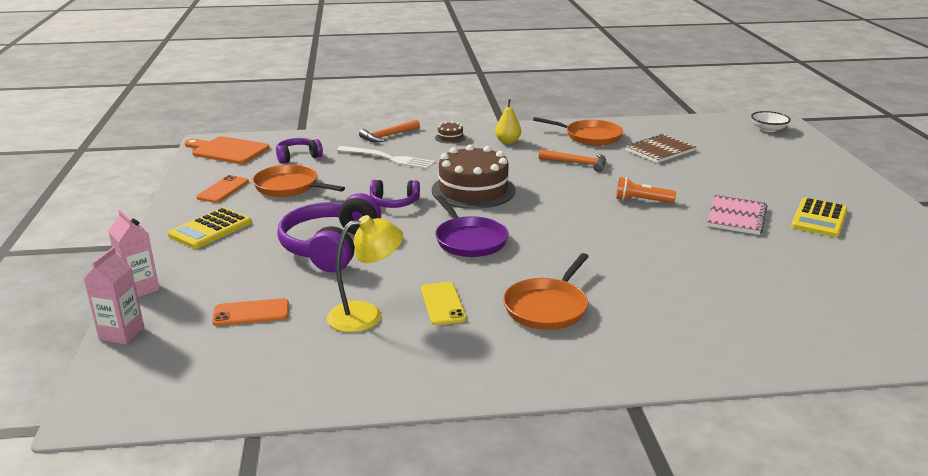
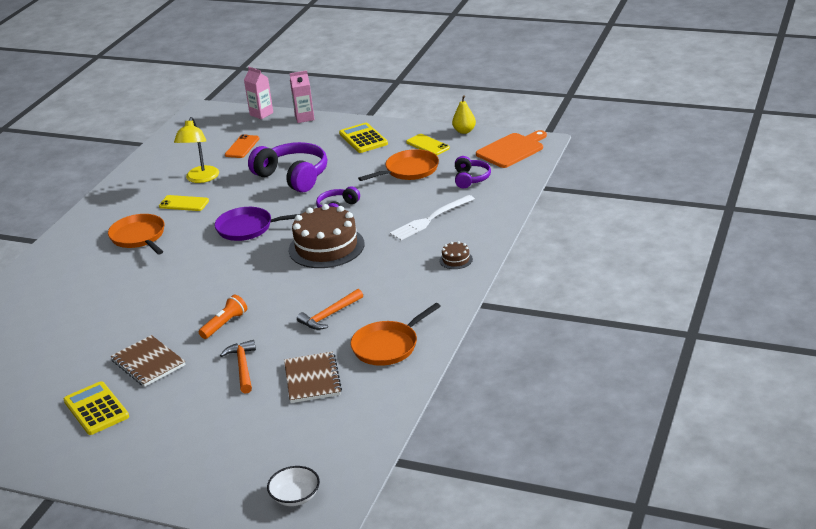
camera: 120 degrees right, 5 degrees up
(223, 190) = (427, 145): orange phone -> yellow phone
(388, 136) = (487, 227): orange hammer -> orange hammer (242, 367)
(507, 142) = (417, 290): yellow pear -> yellow pear (464, 131)
(736, 217) = (148, 363): pink notebook -> brown notebook

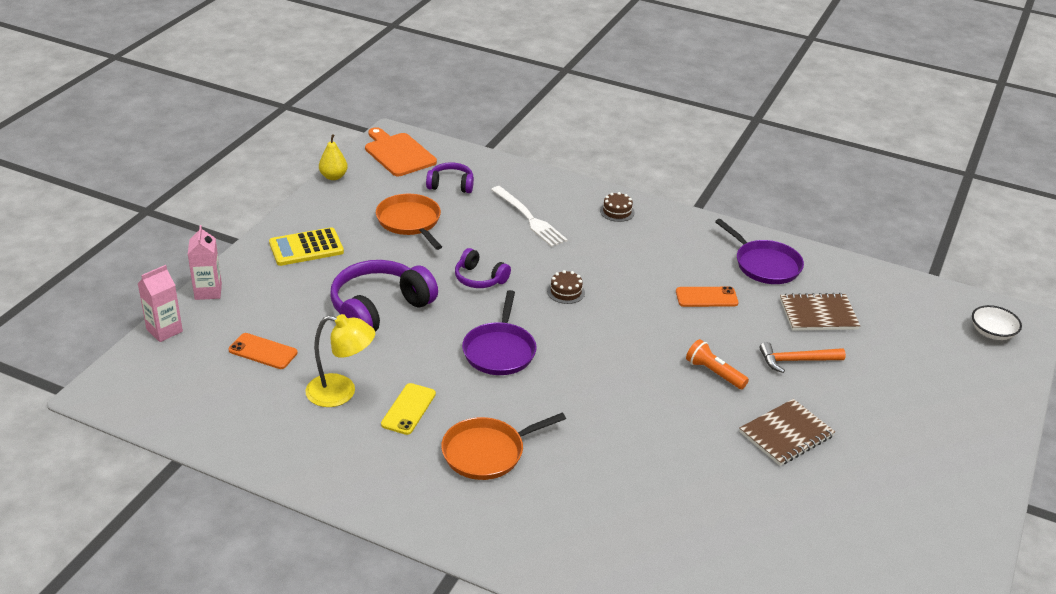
camera: 90 degrees left, 5 degrees up
(96, 409) = (874, 475): yellow calculator -> none
(326, 247) = (566, 292): brown cake -> brown cake, size x0.42
(329, 315) = (706, 297): orange hammer -> orange phone
(388, 346) = (765, 265): orange pan -> purple pan
(427, 145) = (354, 204): yellow phone -> none

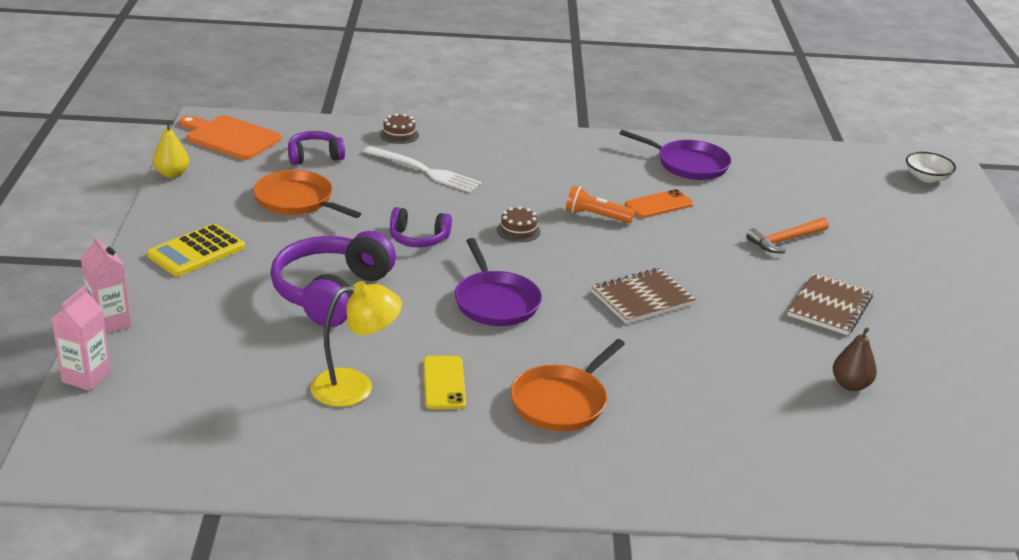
camera: 25 degrees left, 5 degrees down
(263, 351) = (229, 368): orange phone -> none
(617, 211) = (509, 147): brown cake -> brown cake (399, 135)
(714, 373) = (721, 269): orange flashlight -> orange flashlight (596, 216)
(745, 512) = (850, 385): none -> brown pear
(818, 314) = (771, 196): brown notebook -> brown notebook (642, 298)

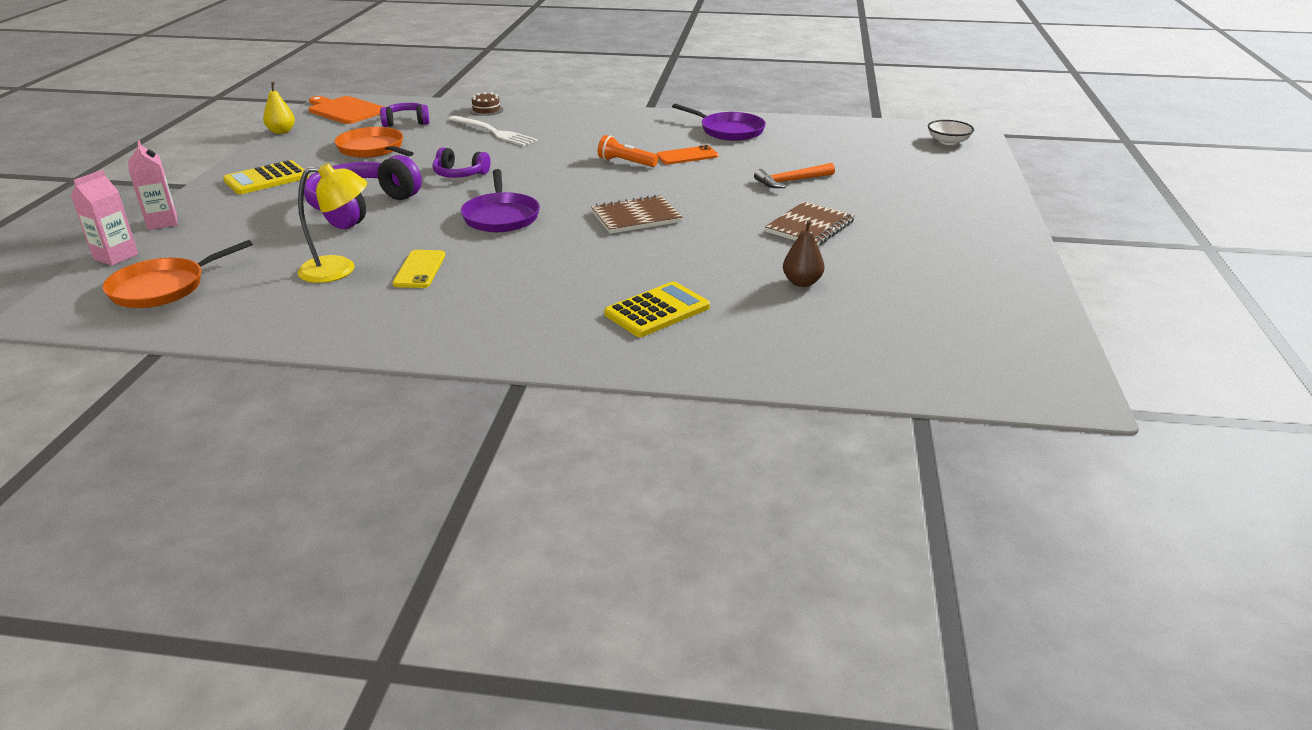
camera: 10 degrees right, 0 degrees up
(518, 231) = (550, 171): brown cake -> none
(561, 402) = (518, 286): orange pan -> orange pan (163, 288)
(720, 430) = (657, 311): none -> yellow calculator

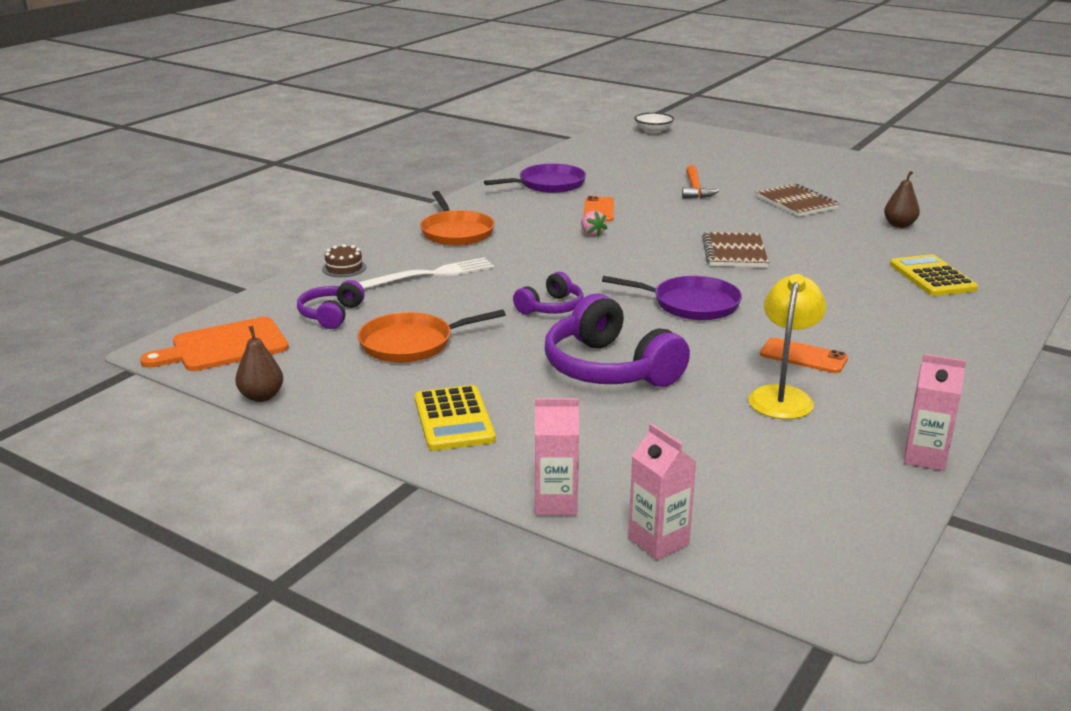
camera: 65 degrees left, 5 degrees down
(163, 288) = (781, 506): orange pan -> orange pan (456, 232)
(247, 334) = (925, 457): none -> pink carton
(281, 132) = (261, 396): yellow pear -> brown pear
(419, 269) = (803, 356): yellow phone -> orange phone
(626, 162) = (592, 234): orange flashlight -> pink strawberry

